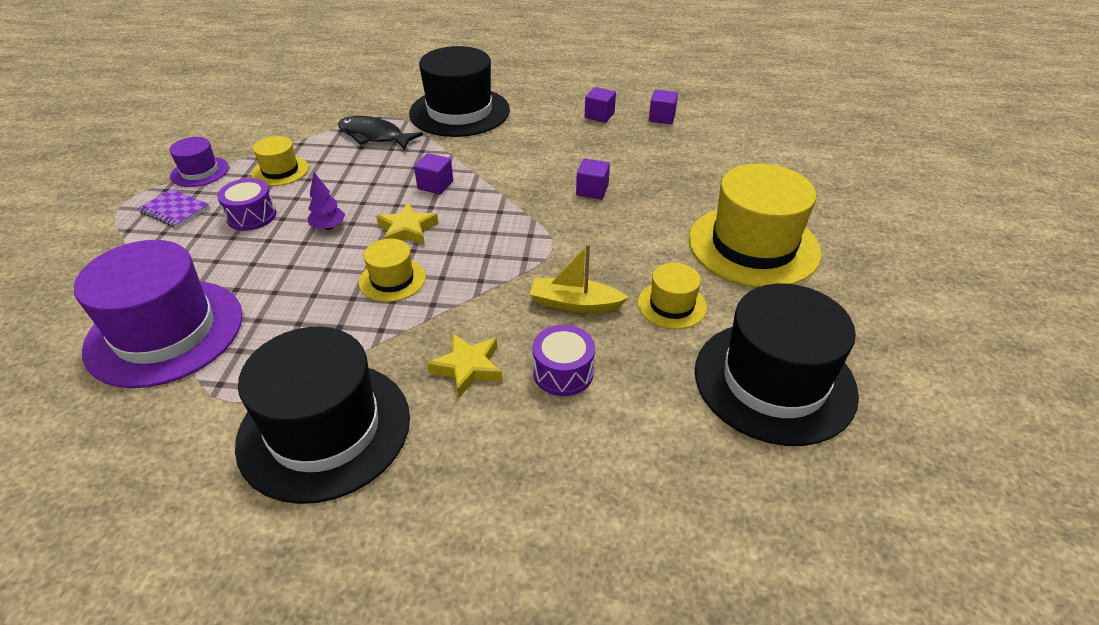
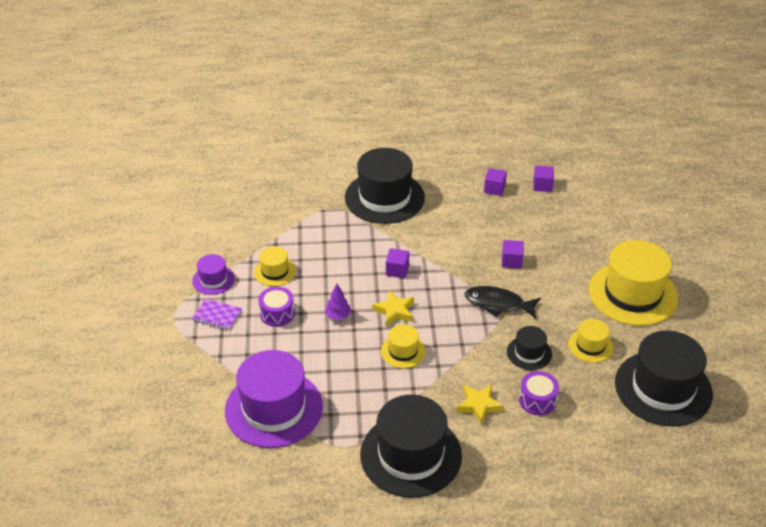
camera: 10 degrees left, 0 degrees up
(374, 136) = (329, 230): black fish -> black fish (498, 304)
(575, 304) = (529, 353): yellow boat -> black hat

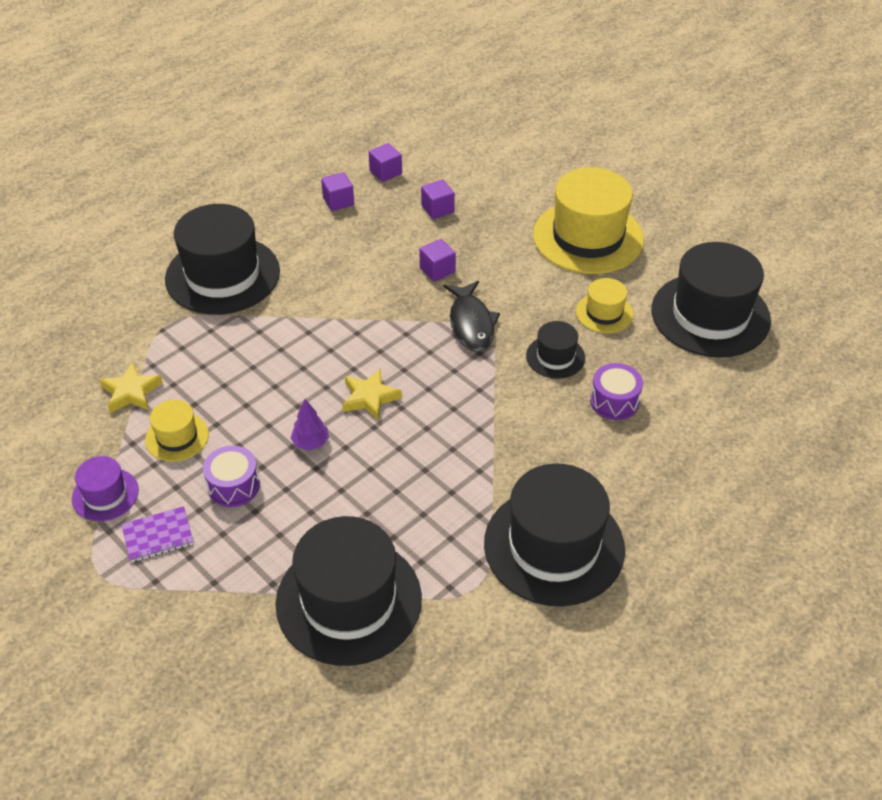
camera: 40 degrees left, 5 degrees up
(274, 408) = (349, 600): purple hat -> black hat
(397, 270) = (324, 350): purple cube -> purple cube (437, 209)
(403, 351) = (426, 437): yellow hat -> none
(479, 405) = (565, 444): yellow star -> yellow star (131, 392)
(498, 304) = (471, 324): black fish -> black fish turned 75 degrees counterclockwise

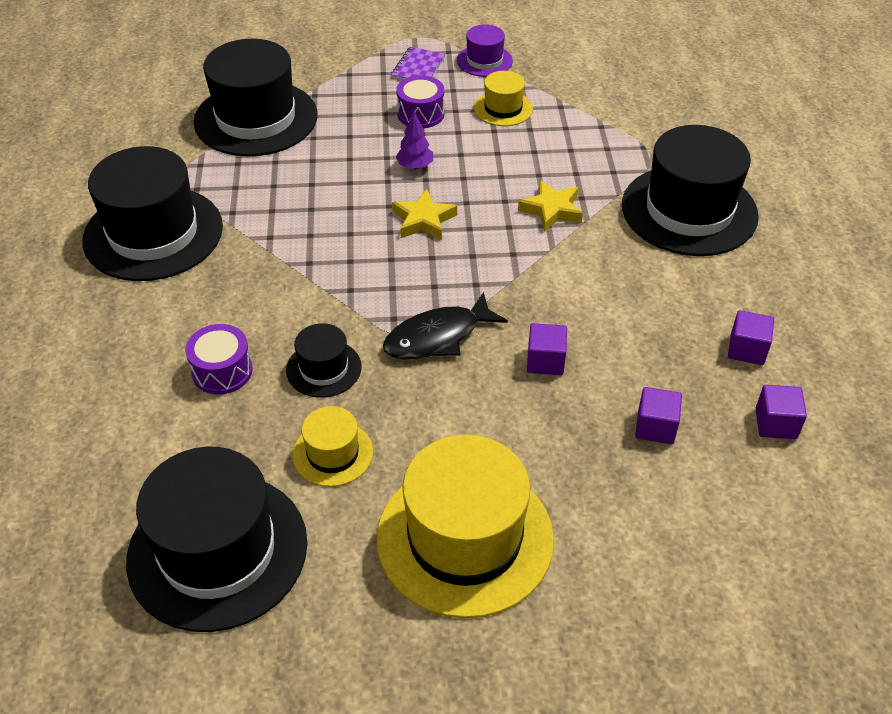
camera: 130 degrees right, 0 degrees up
(131, 392) = (579, 106): yellow star -> yellow star (552, 210)
(471, 324) = (438, 337): black fish -> black fish turned 60 degrees counterclockwise

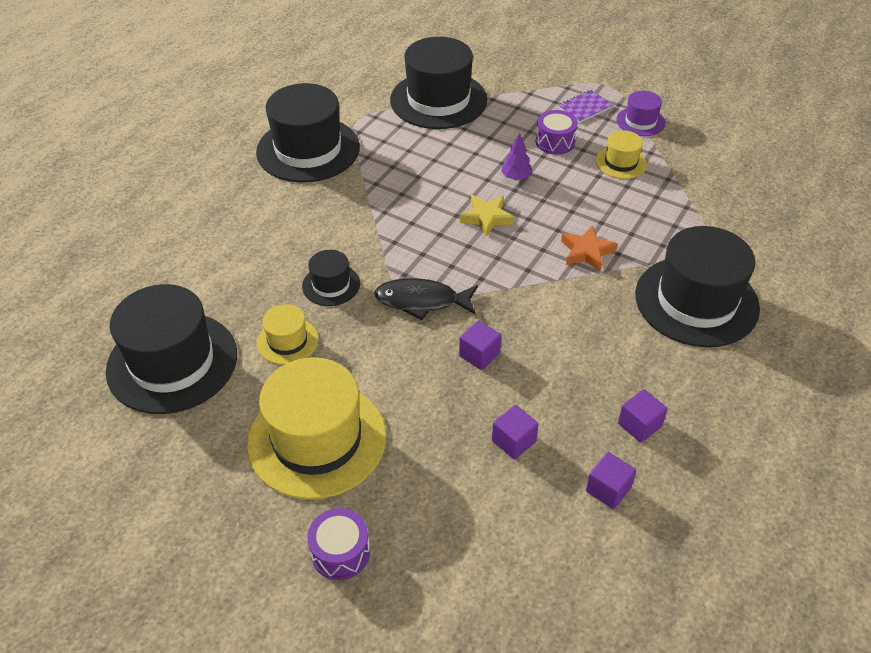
camera: 35 degrees right, 0 degrees up
(222, 371) = (270, 256): purple drum -> purple drum (340, 552)
(552, 210) = (586, 252): yellow star -> orange star

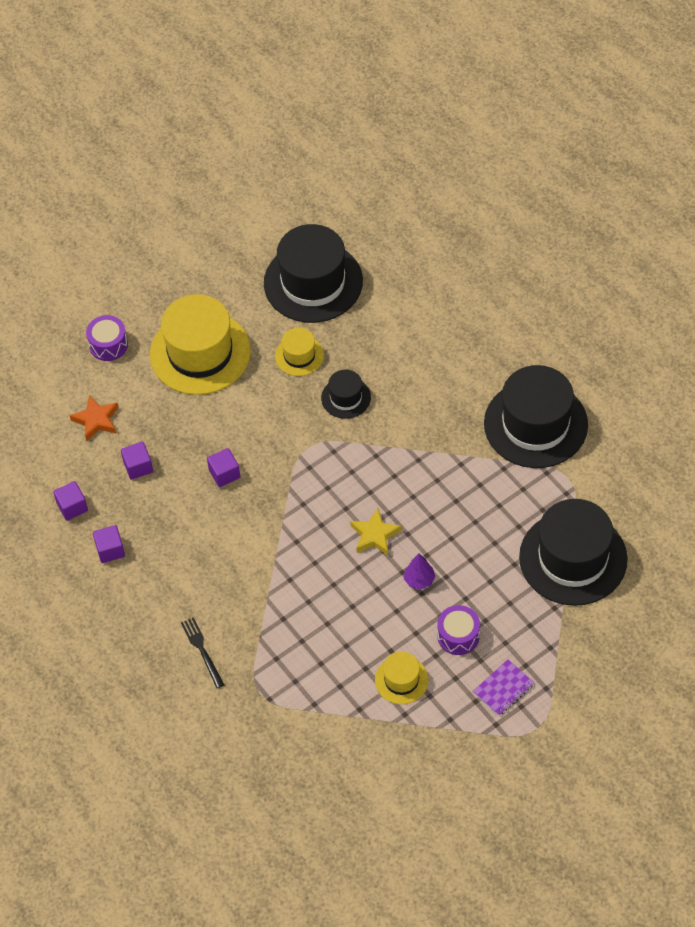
camera: 115 degrees right, 10 degrees up
(422, 301) = (298, 454): black fish -> none
(585, 108) = (503, 688): purple notebook -> purple notebook turned 60 degrees clockwise
(586, 252) = (296, 595): orange star -> orange star (96, 420)
(640, 121) = (458, 730): purple hat -> none
(696, 301) = (202, 650): black hat -> black fork

